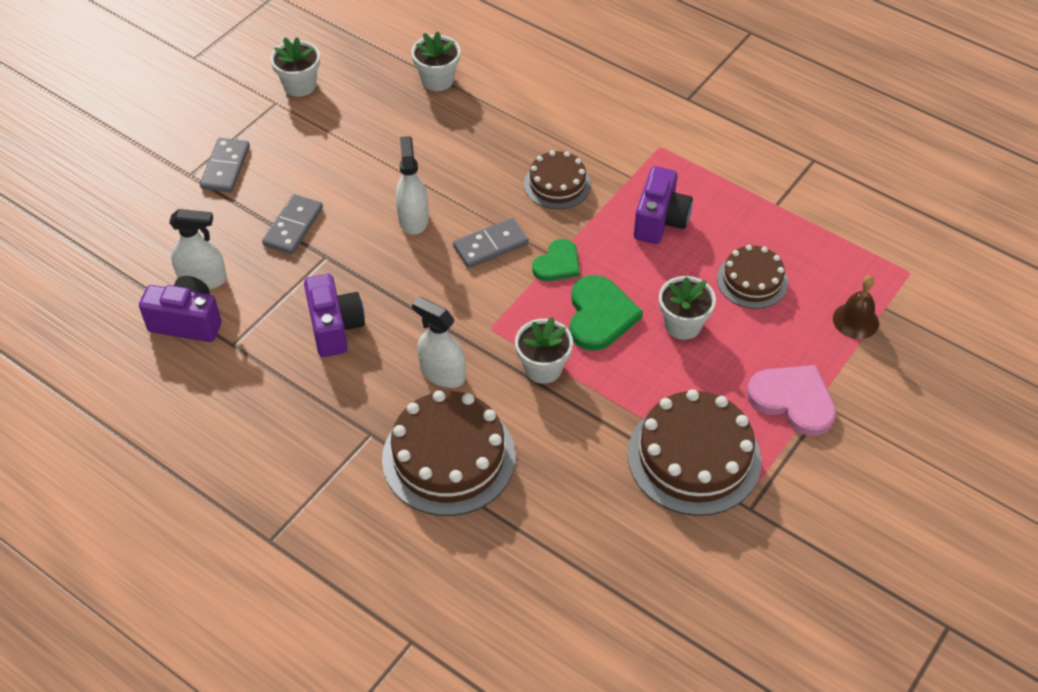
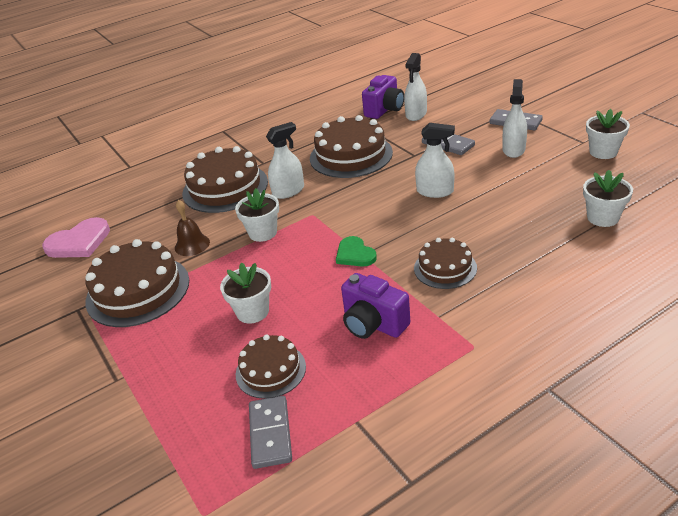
camera: 115 degrees right, 15 degrees down
(301, 161) = (513, 149): none -> white spray bottle
(335, 328) = (351, 155): purple camera -> brown cake
(490, 245) = (391, 223): grey domino -> grey domino (270, 433)
(600, 315) = (291, 267): green heart -> none
(793, 400) = (136, 360): pink heart -> pink heart (79, 242)
(855, 320) = (178, 436): brown bell -> brown bell (192, 245)

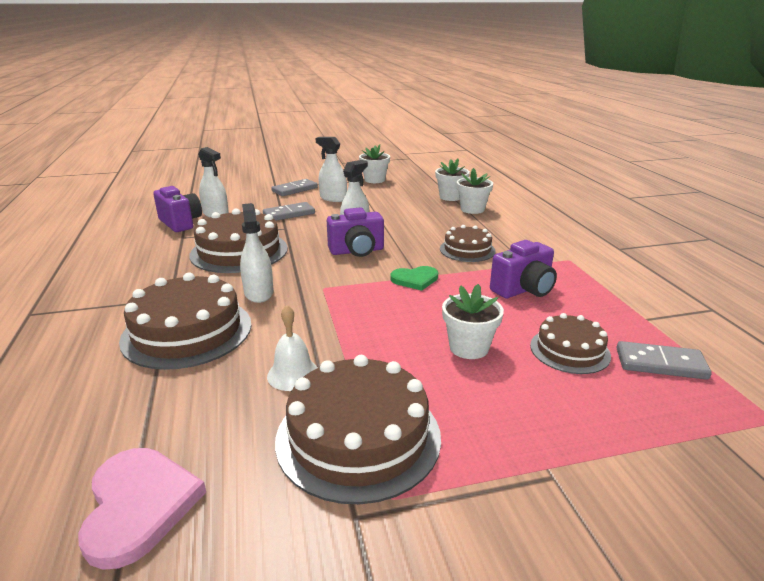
camera: 75 degrees left, 10 degrees down
(192, 245) = (293, 374): brown bell -> white bell
(263, 233) = (324, 320): white flower pot -> white flower pot (472, 209)
(392, 206) = (357, 251): none -> purple camera

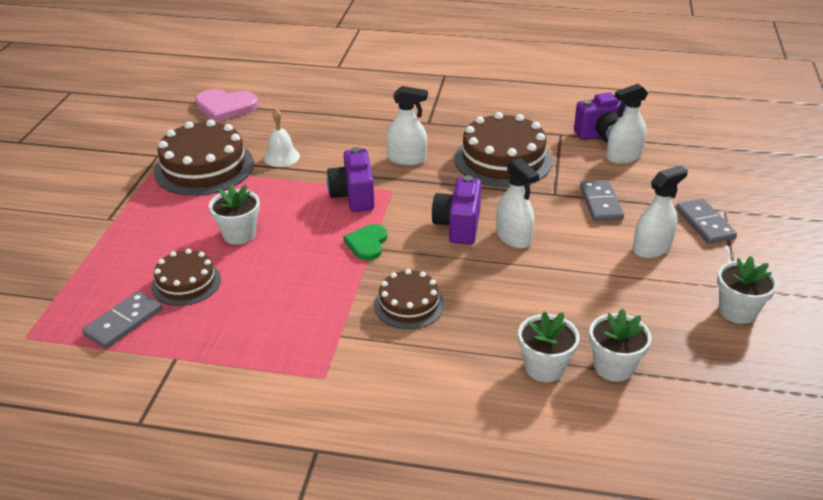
camera: 115 degrees right, 10 degrees up
(187, 331) = (370, 126): brown cake -> none
(523, 290) = (291, 304): purple camera -> purple camera (353, 196)

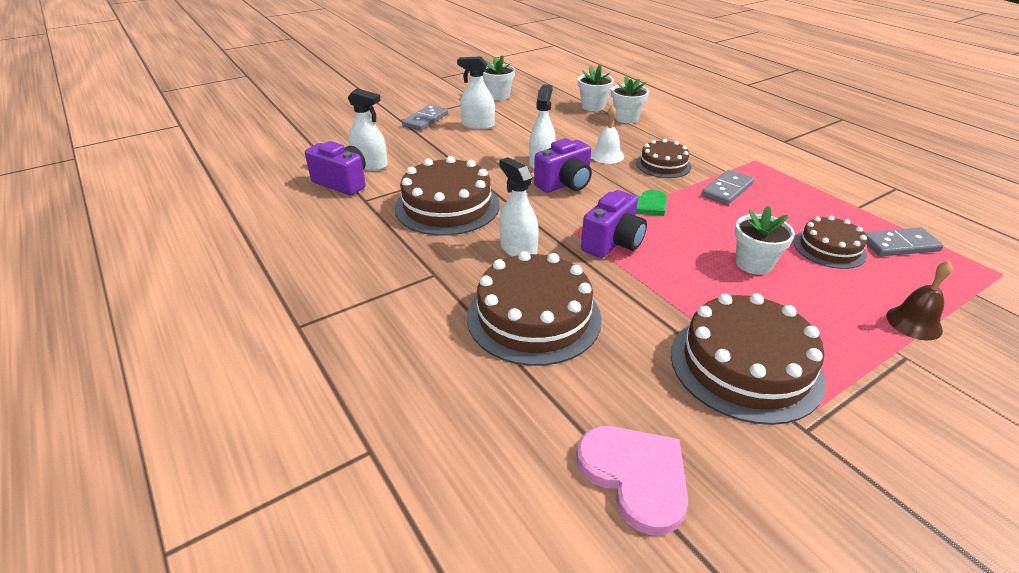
camera: 135 degrees left, 0 degrees up
(104, 246) = (914, 323): none -> brown bell
(282, 157) = (637, 324): white bell -> white bell (607, 155)
(341, 132) = (534, 317): none -> brown cake
(601, 203) = (451, 152): grey domino -> grey domino (727, 190)

